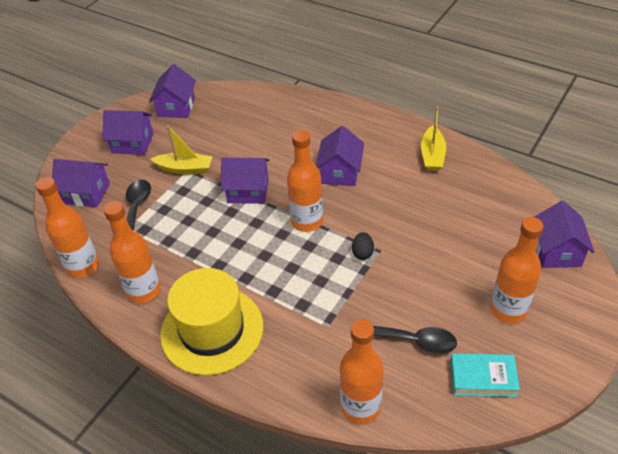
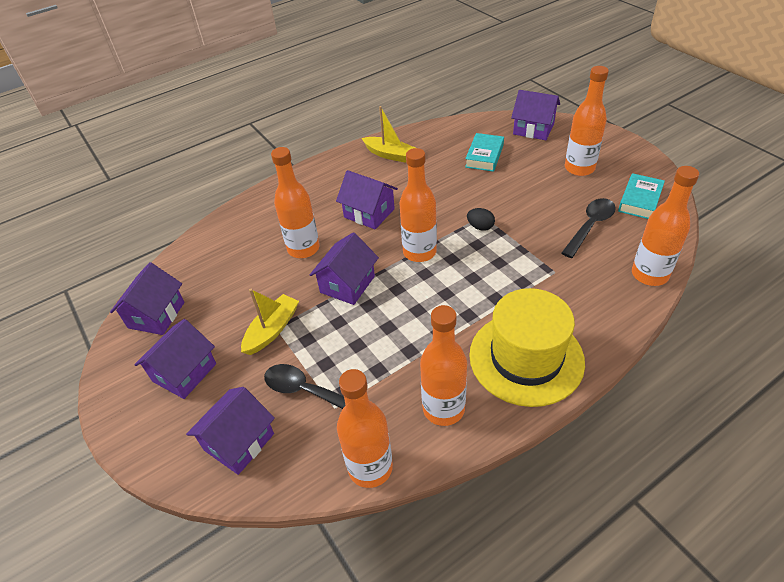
camera: 65 degrees left, 0 degrees up
(176, 107) = (156, 315): purple house -> purple house turned 75 degrees clockwise
(276, 150) = (303, 248): none -> orange bottle
(476, 224) = (484, 156): none -> turquoise book

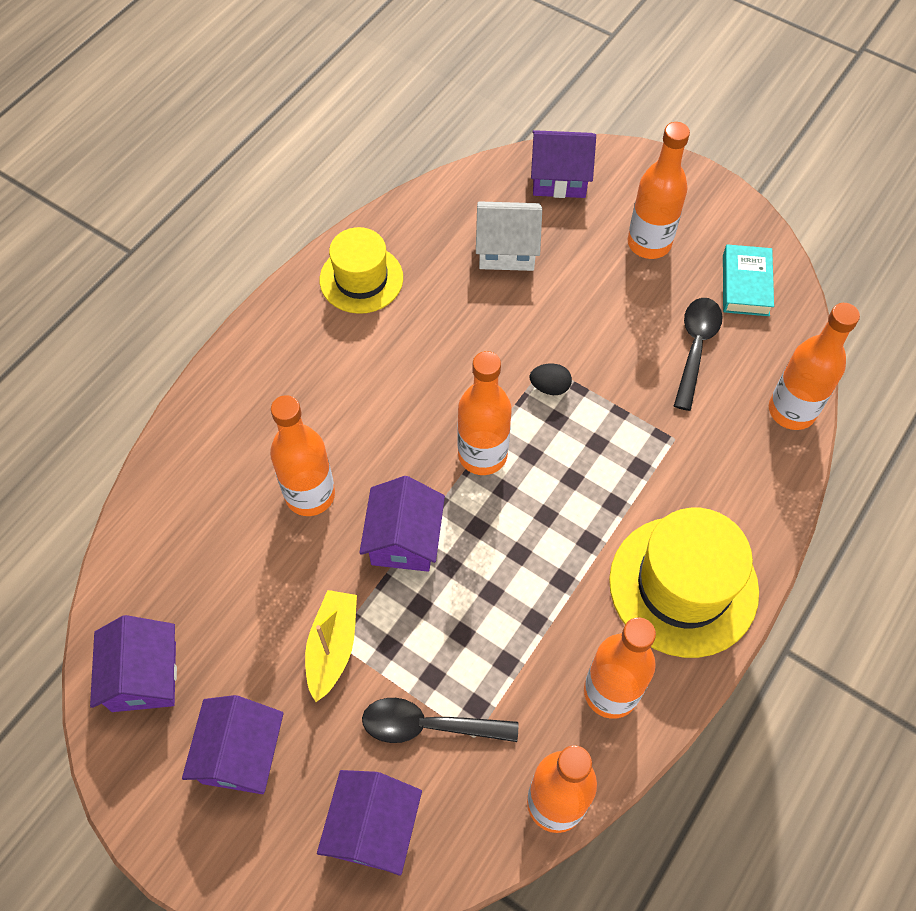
camera: 25 degrees left, 15 degrees up
(369, 213) = (379, 403): purple house -> none
(389, 154) = (361, 279): yellow boat -> yellow hat
(484, 156) = (506, 250): turquoise book -> white house

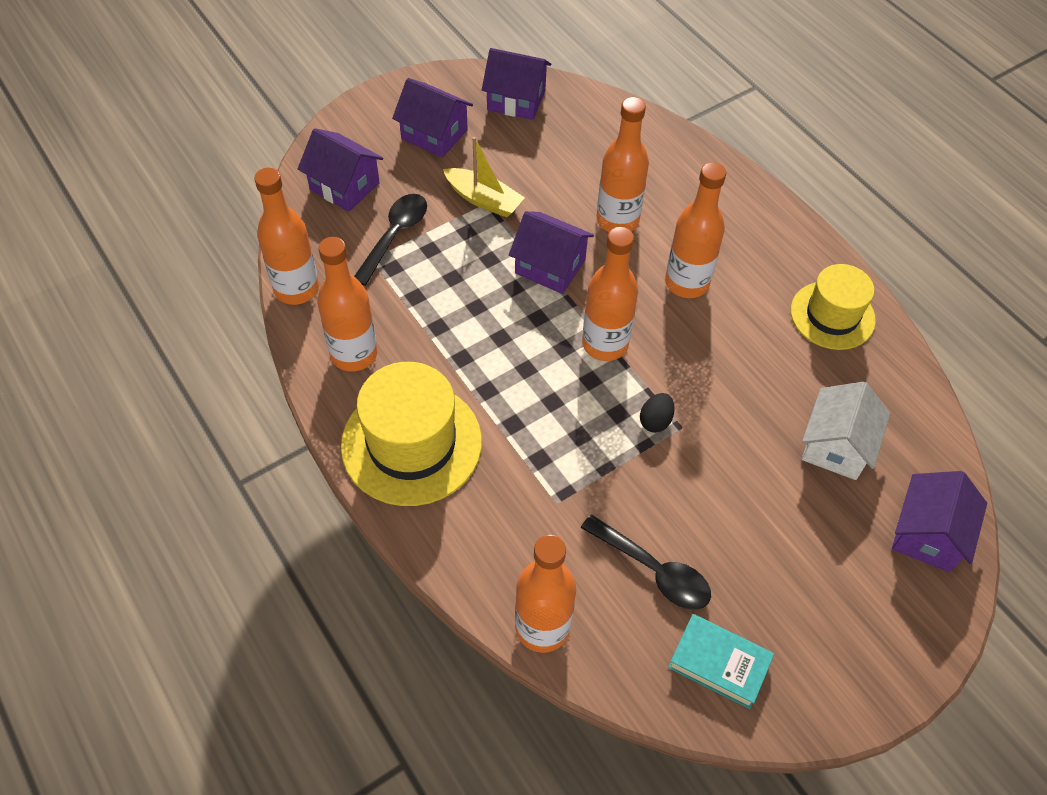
camera: 110 degrees right, 5 degrees down
(649, 243) = (807, 587): orange bottle -> orange bottle (687, 283)

